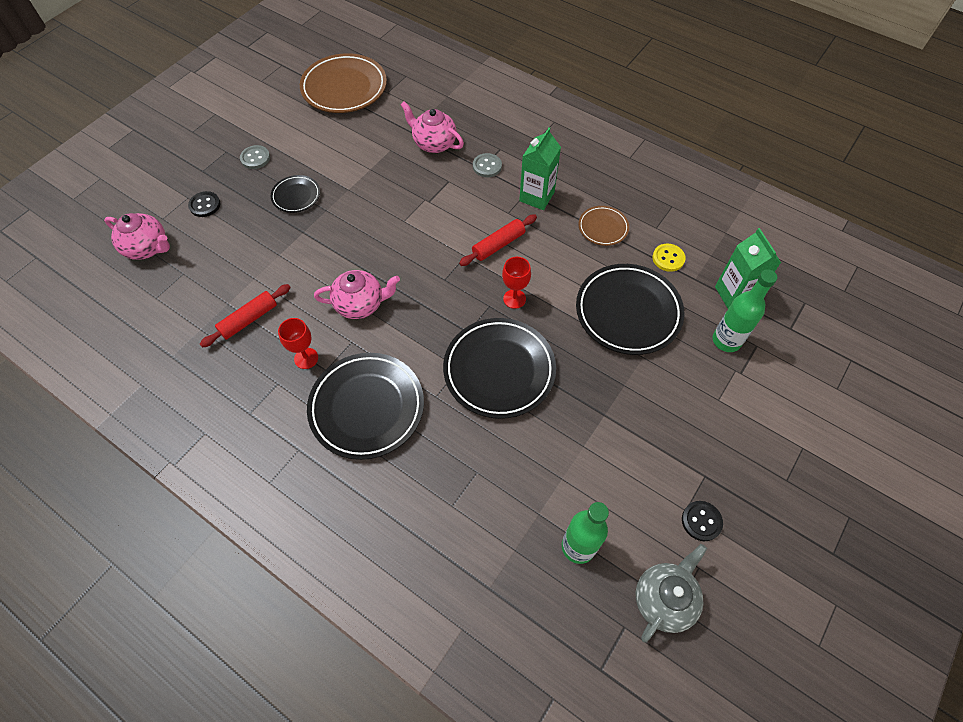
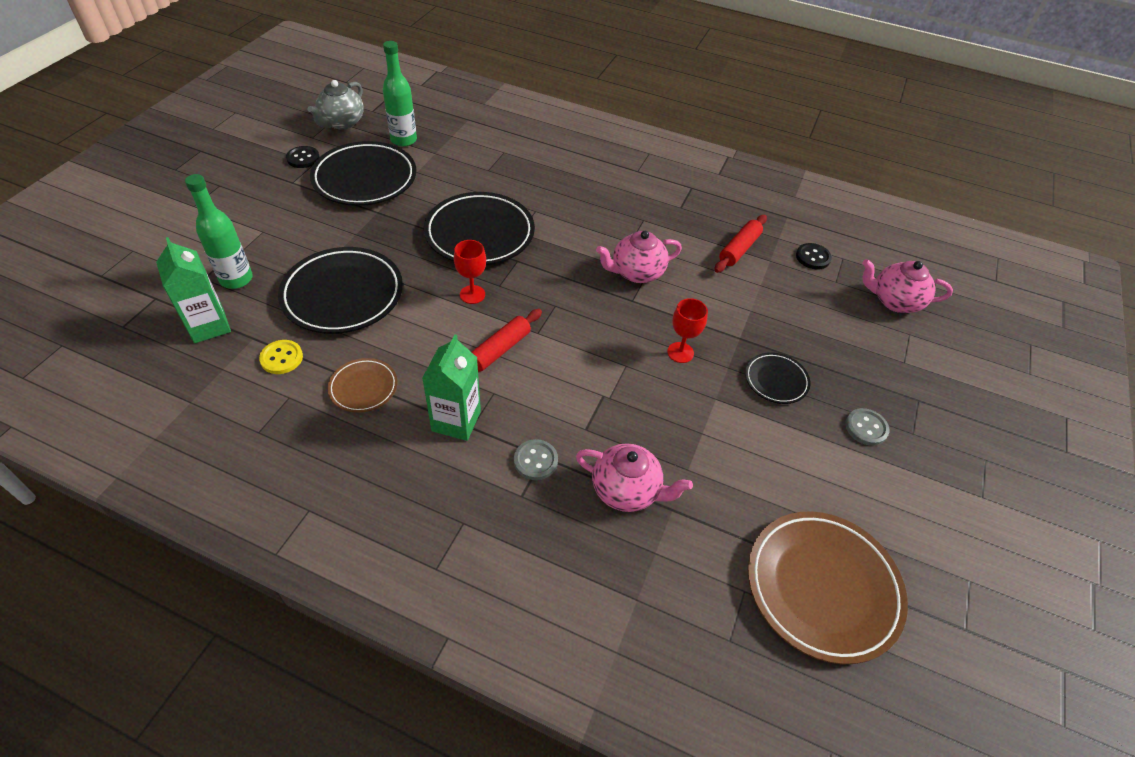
camera: 165 degrees right, 10 degrees down
(205, 205) = (876, 355): black button -> black button (813, 257)
(306, 358) = (666, 226): red goblet -> red goblet (680, 352)
(367, 407) = (594, 198): black plate -> black plate (365, 179)

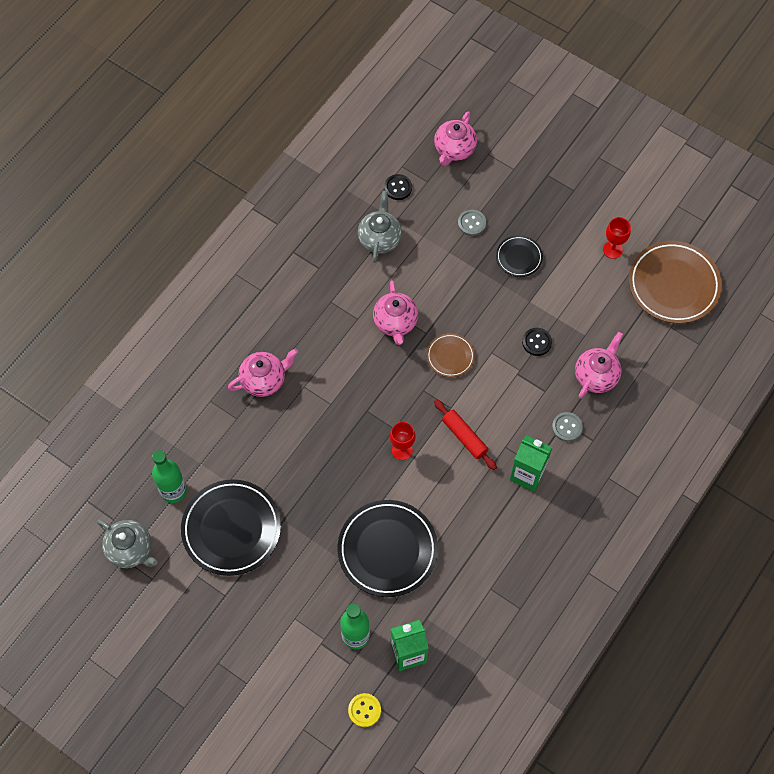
camera: 75 degrees left, 15 degrees up
(281, 358) = (451, 595): yellow button -> yellow button (364, 710)
(303, 158) = (187, 586): black button -> black button (537, 342)
(363, 387) = (488, 536): brown plate -> brown plate (450, 356)
(479, 233) = (327, 436): black plate -> none
(535, 183) = (264, 380): none -> pink teapot
(680, 352) = (484, 312): red goblet -> red goblet (612, 250)
(739, 249) = (379, 238): red rolling pin -> grey teapot
(866, 428) = (566, 216): grey button -> grey button (471, 223)

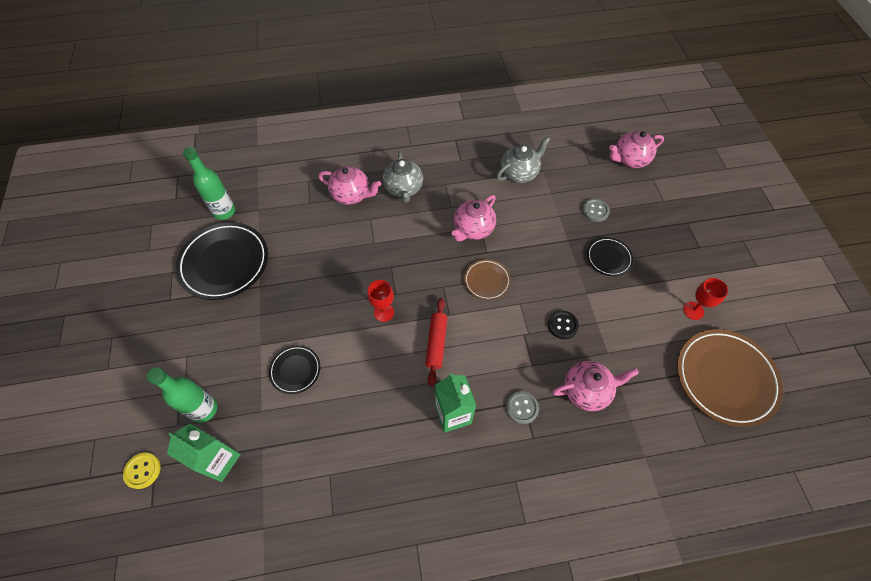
camera: 45 degrees right, 5 degrees down
(131, 550) = (161, 223): grey teapot -> grey teapot (403, 189)
(387, 550) = (295, 370): black plate -> black plate, size x0.51
(398, 188) = (565, 154): black button -> none

